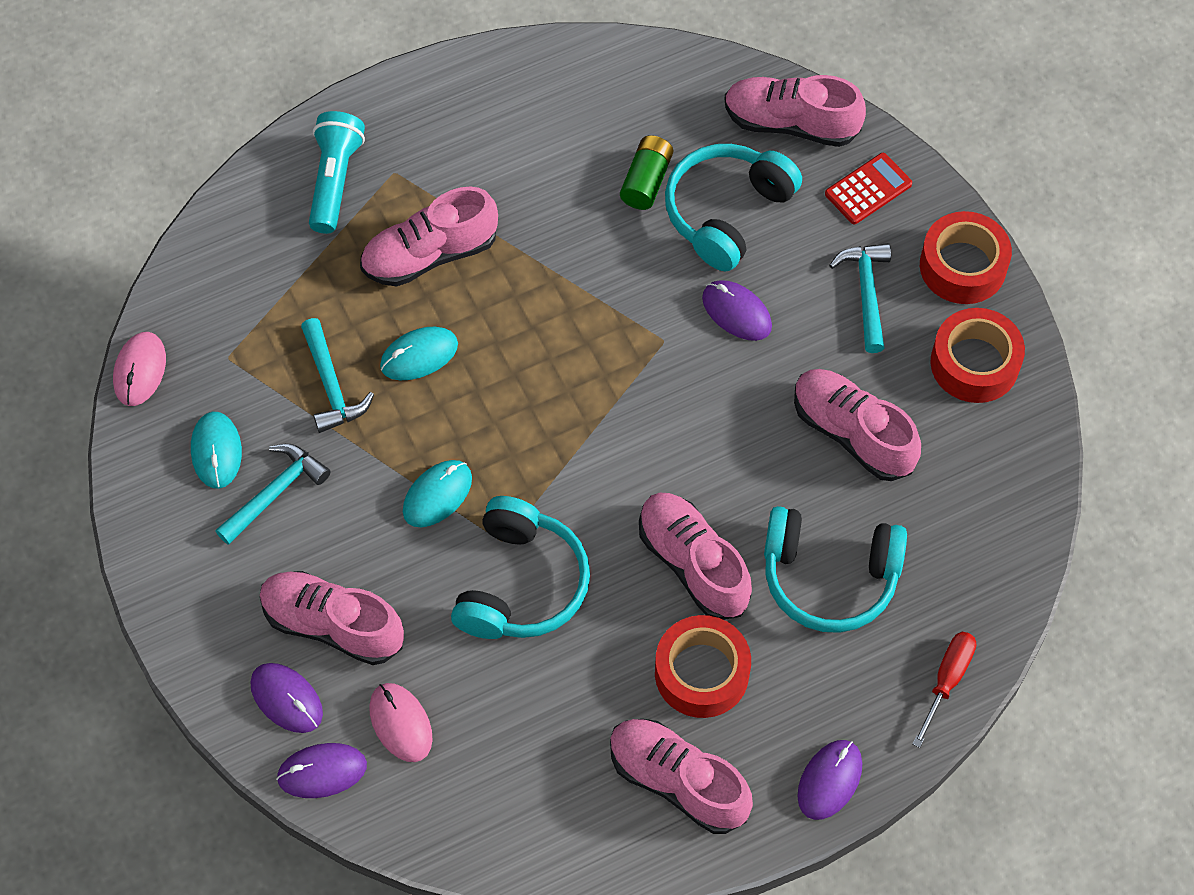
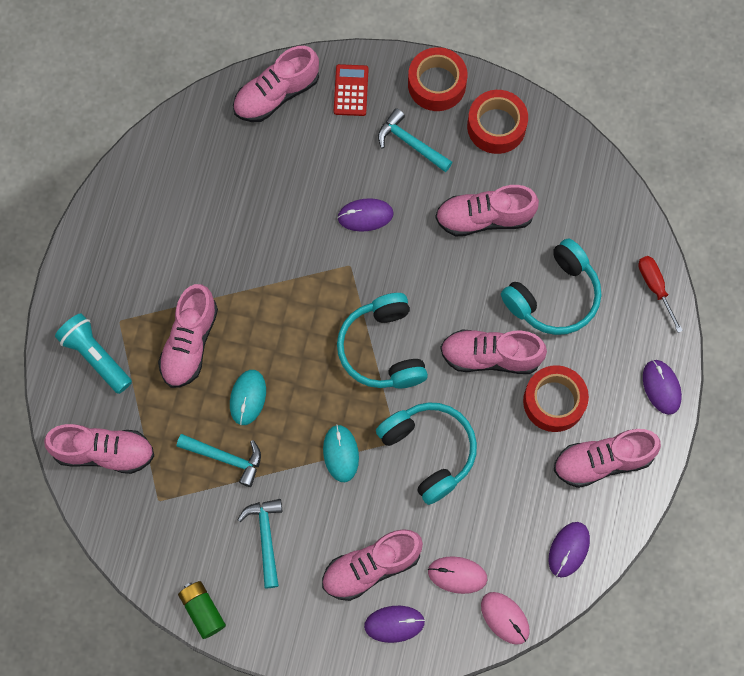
camera: 50 degrees left, 10 degrees up
(140, 370) = (124, 554): pink mouse -> pink mouse (505, 618)
(216, 451) = (213, 550): turquoise mouse -> none
(236, 267) = (104, 452): none -> pink shoe
(322, 772) = (451, 637): purple mouse -> purple mouse (569, 549)
(646, 181) = (245, 195): green battery -> green battery (202, 610)
(727, 213) = (301, 171): turquoise headphones -> turquoise headphones (382, 349)

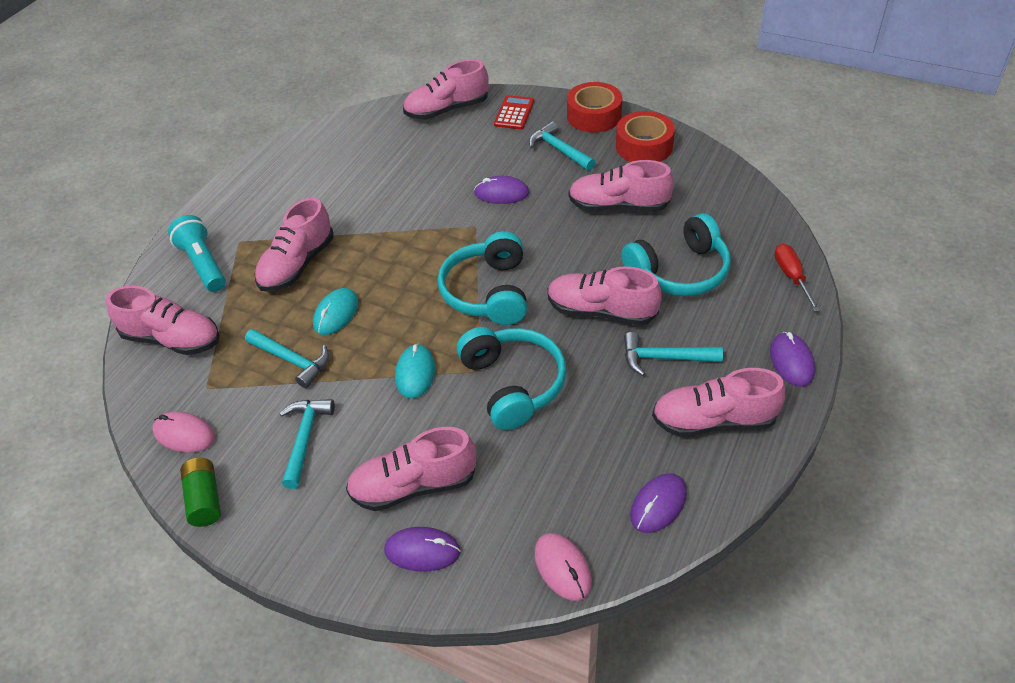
camera: 15 degrees right, 25 degrees down
(457, 575) = (514, 510): pink mouse -> pink mouse (184, 434)
(554, 401) = (664, 358): red tape -> turquoise hammer

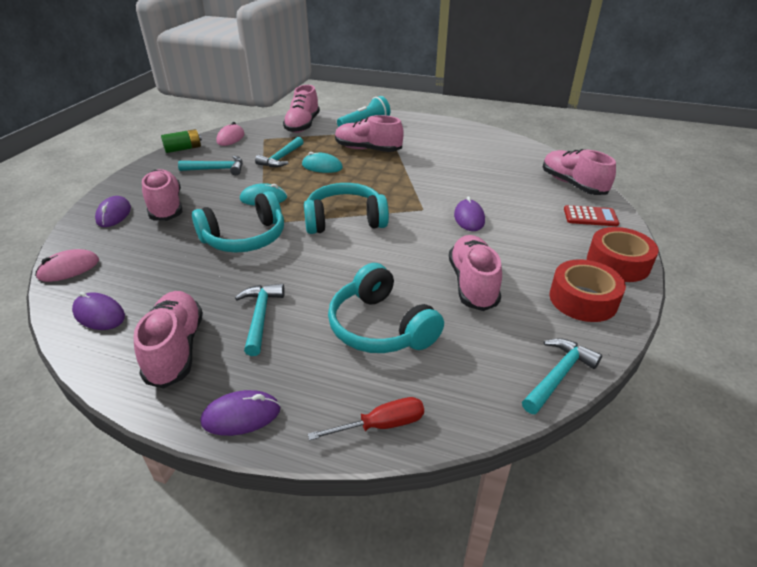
camera: 80 degrees right, 10 degrees down
(559, 150) = (546, 244): turquoise hammer -> turquoise hammer (558, 375)
(601, 311) = (322, 277): pink shoe -> none

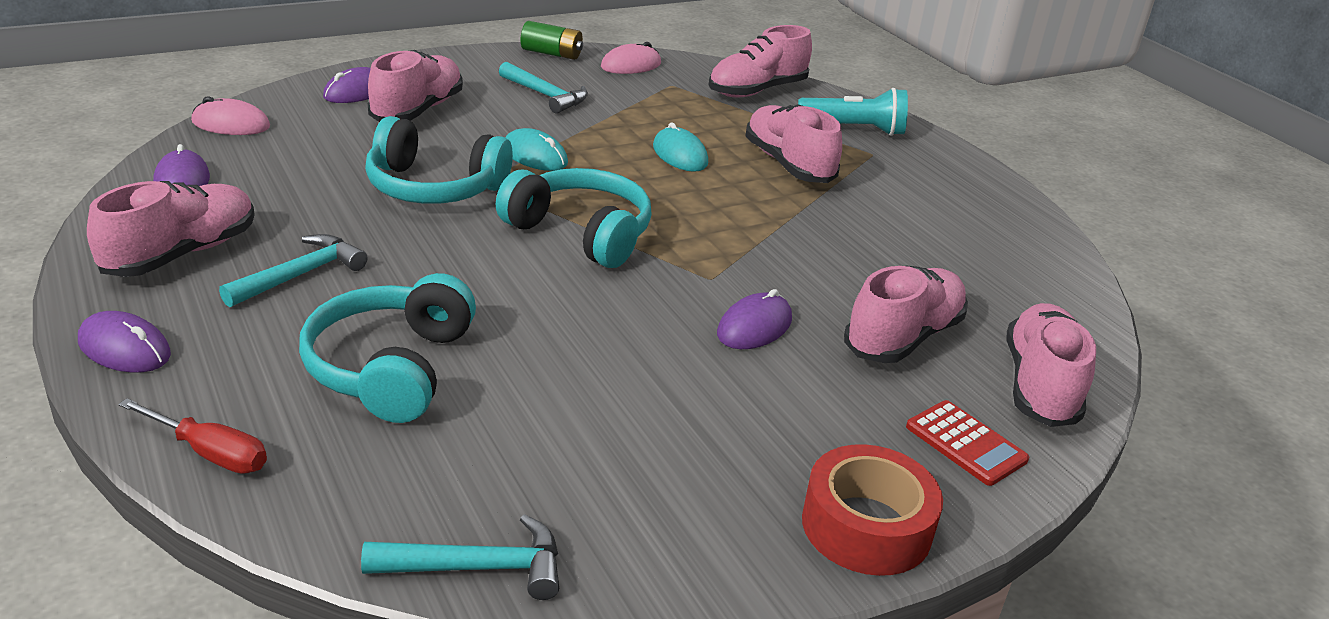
camera: 40 degrees right, 5 degrees down
(281, 158) = (647, 119): turquoise hammer -> none
(472, 284) = (589, 401): pink shoe -> pink shoe (903, 337)
(583, 299) = (702, 524): red tape -> none

